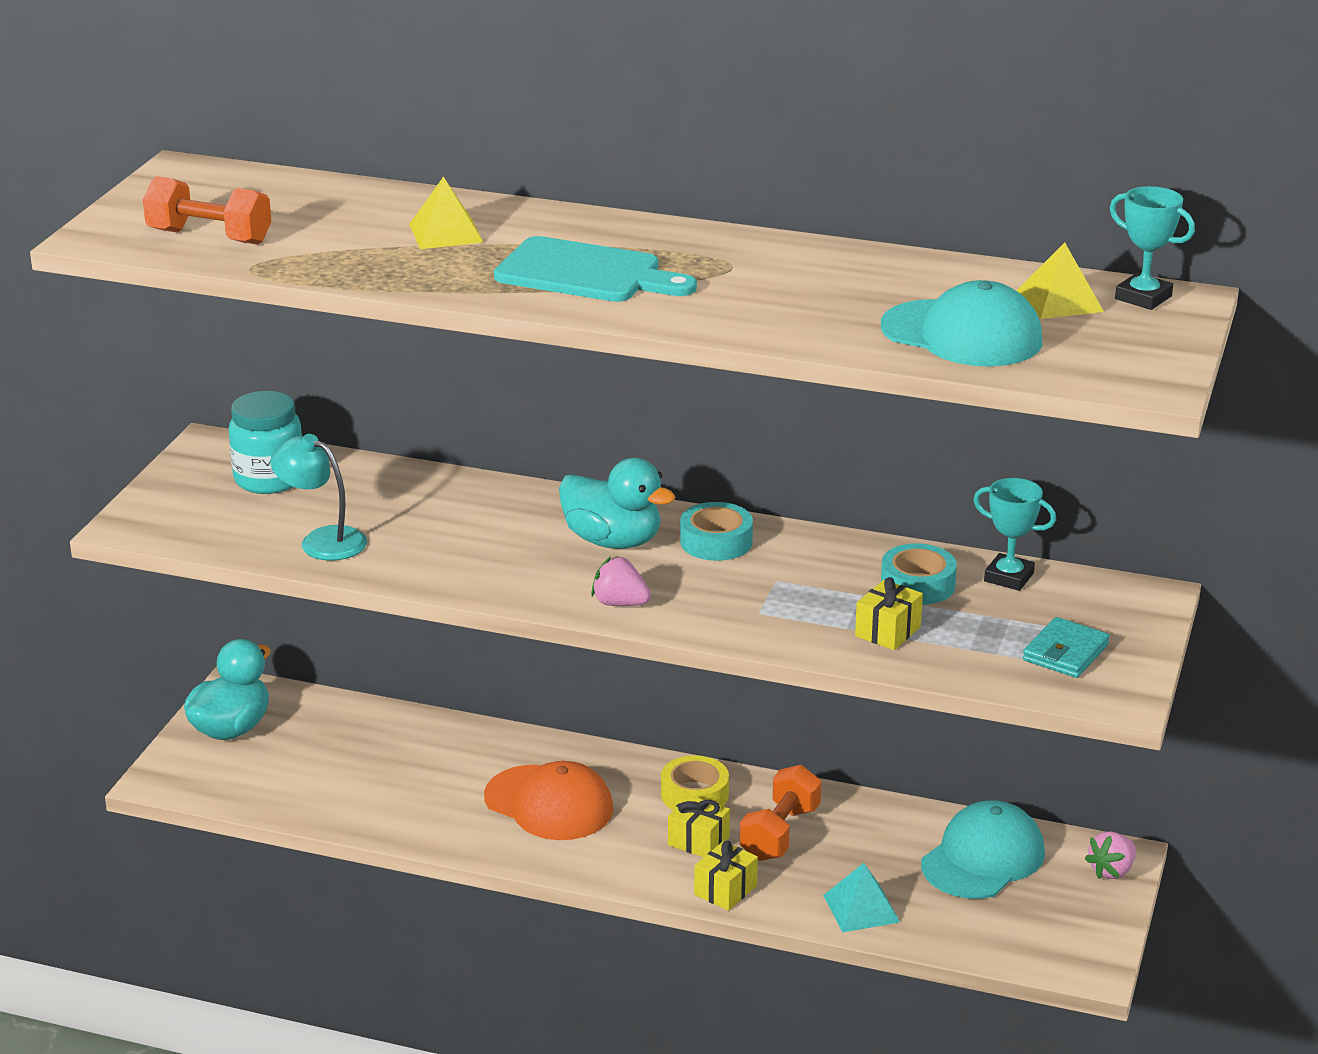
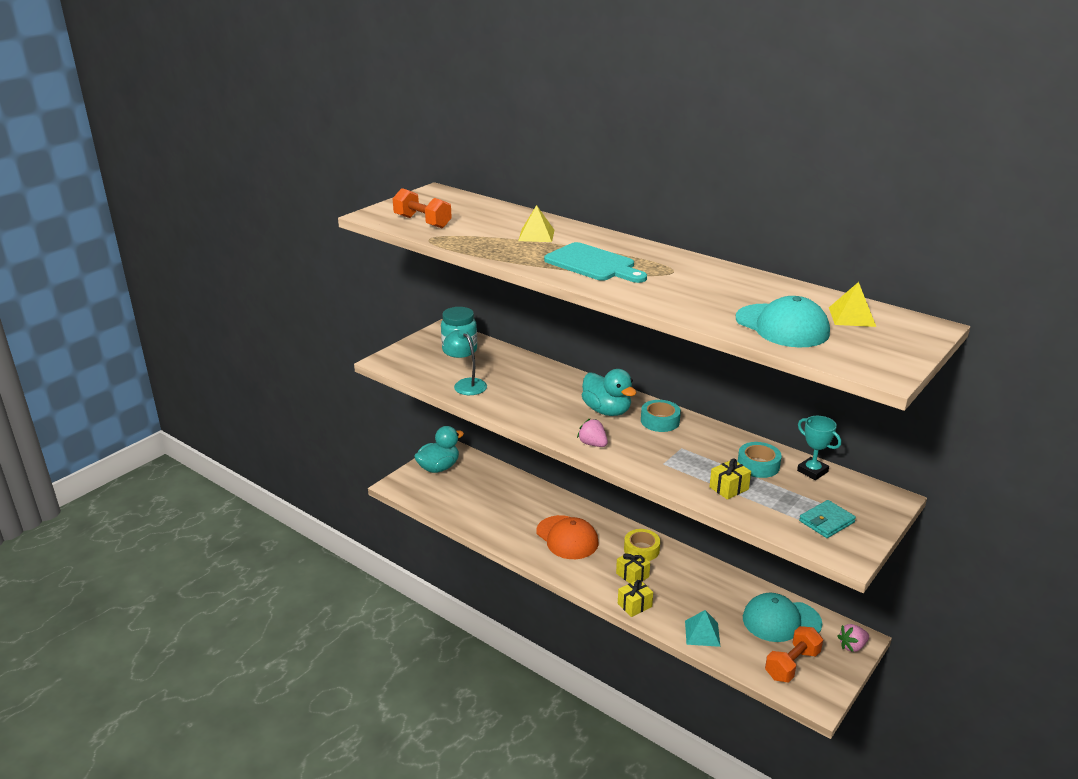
camera: 20 degrees right, 0 degrees up
(780, 833) = (676, 581): orange dumbbell -> orange dumbbell (792, 665)
(983, 858) = (781, 621): turquoise cap -> turquoise cap turned 150 degrees counterclockwise
(1143, 297) = (905, 322): turquoise trophy -> none

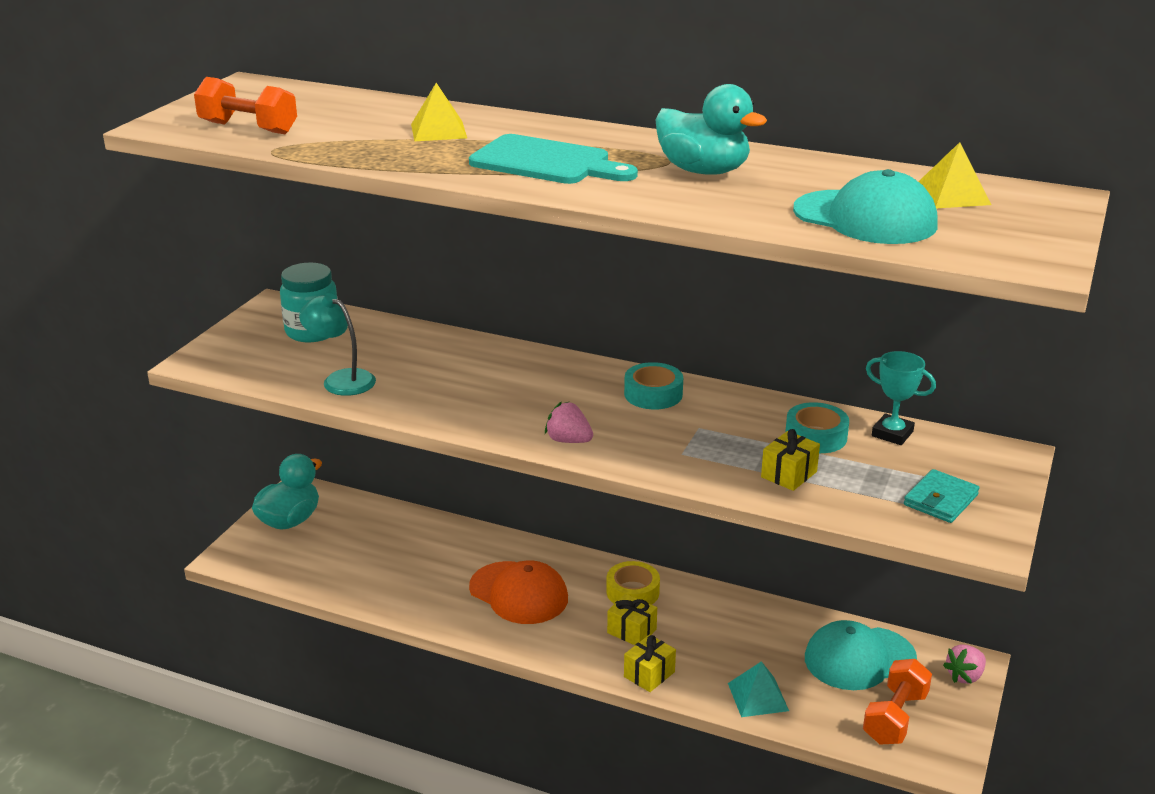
camera: 15 degrees left, 0 degrees up
(607, 411) = (570, 390): turquoise duck -> turquoise duck (703, 171)

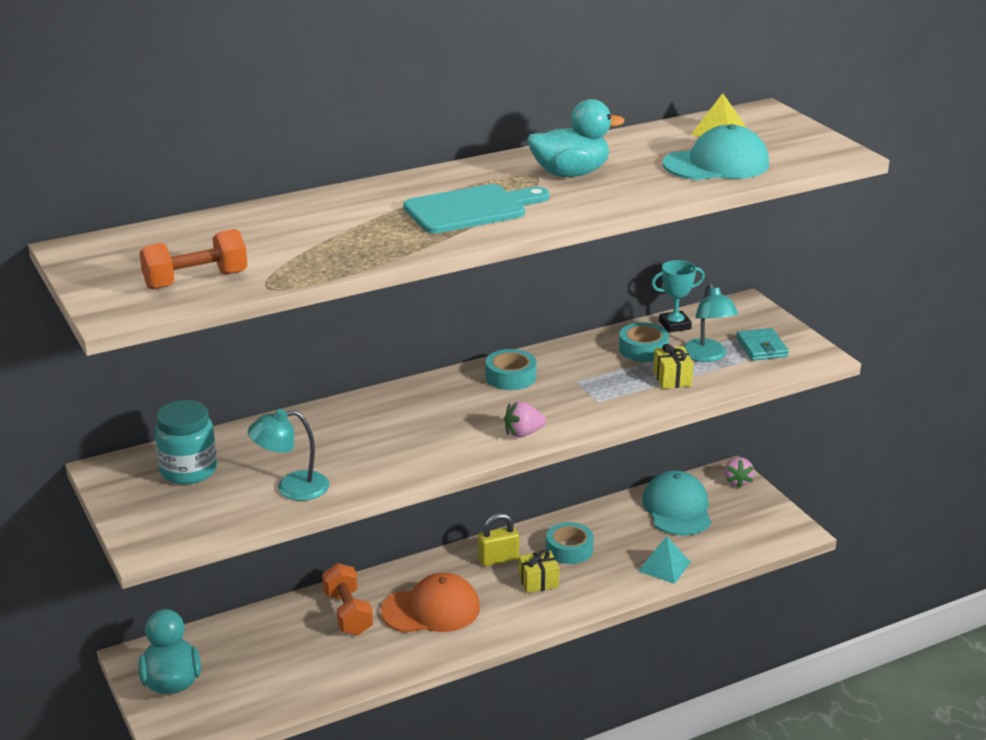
camera: 50 degrees left, 0 degrees up
(439, 131) = (340, 220): yellow pyramid -> none
(632, 592) = (498, 559): yellow tape -> yellow padlock
(649, 674) = (590, 598): yellow gift -> none
(701, 625) = (569, 549): none -> turquoise tape
(859, 658) = (677, 508): turquoise cap -> turquoise cap turned 150 degrees clockwise
(866, 476) = (707, 356): none -> turquoise lamp
(894, 717) = (742, 527): orange dumbbell -> orange dumbbell (348, 613)

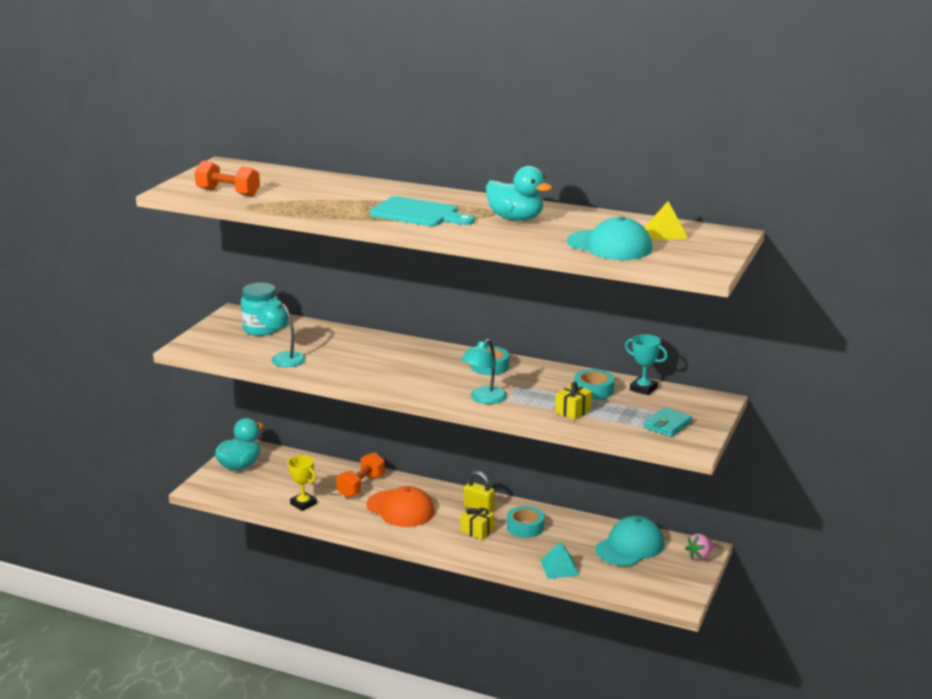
camera: 50 degrees right, 5 degrees down
(326, 673) = (303, 504): none -> yellow trophy
(523, 433) = (432, 392): pink strawberry -> none
(707, 356) = (622, 412): turquoise lamp -> turquoise lamp (484, 399)

